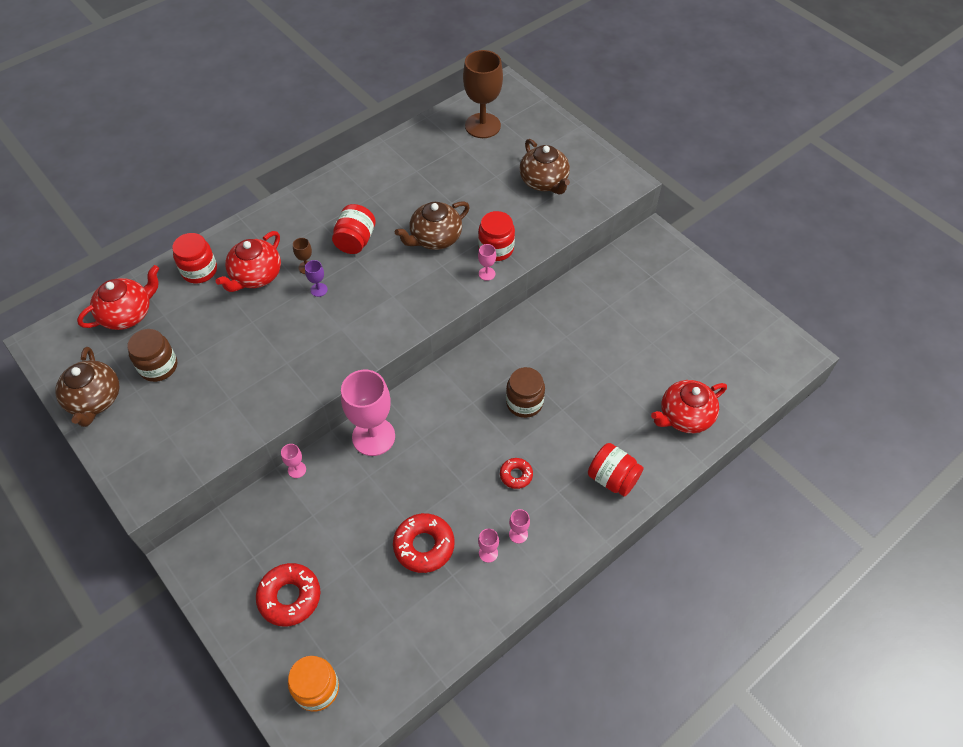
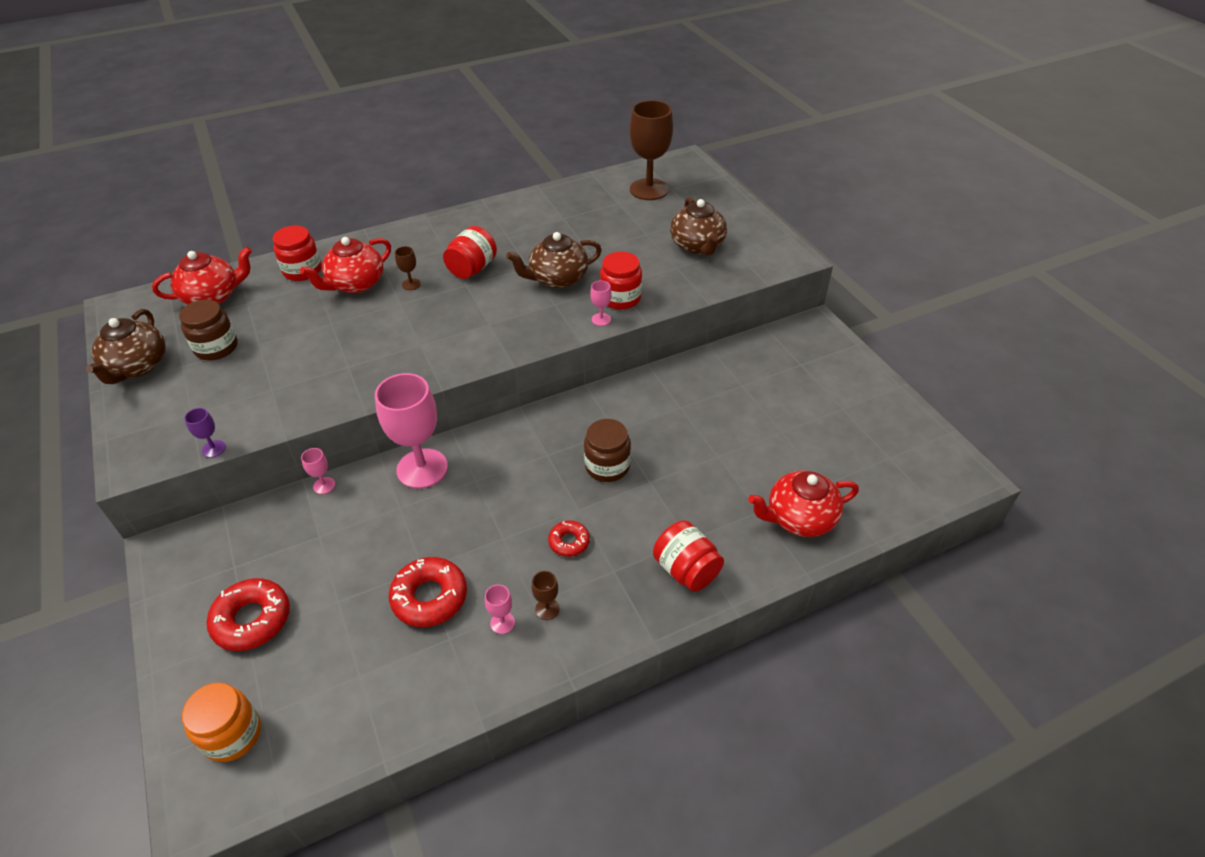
camera: 15 degrees right, 10 degrees down
(319, 290) = (414, 306): purple goblet -> purple goblet (214, 449)
(518, 534) = (547, 609): pink goblet -> brown goblet

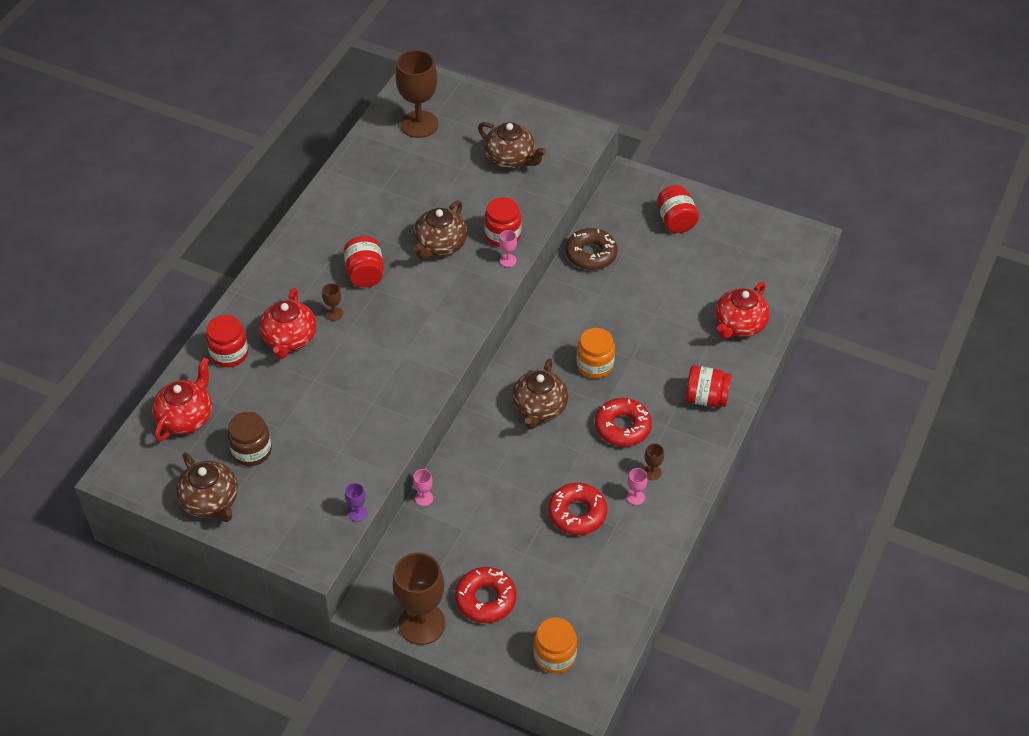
camera: 40 degrees left, 5 degrees up
(177, 599) = (422, 623): none -> brown goblet
(422, 468) = (476, 444): pink goblet -> none
(512, 473) = (539, 408): none -> brown teapot
(569, 542) = (622, 427): red donut -> red donut, size x1.76
(607, 466) = (595, 365): brown jar -> orange jar
(710, 369) = (591, 254): none -> brown donut
(827, 385) = (676, 221): none -> red jar

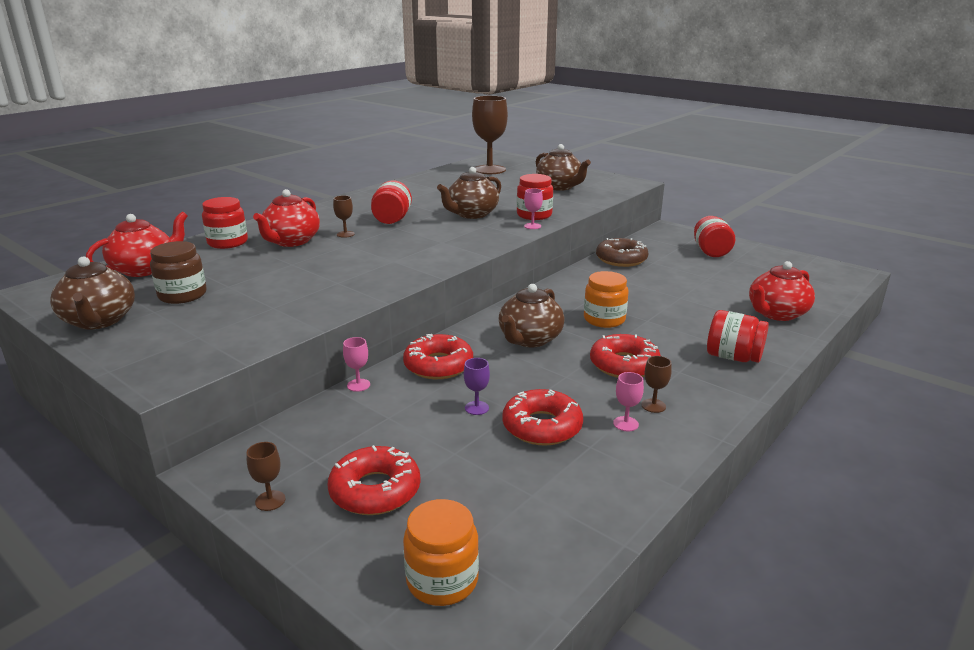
camera: 15 degrees right, 25 degrees down
(357, 513) = (249, 351): purple goblet -> purple goblet (476, 408)
(422, 623) = (270, 500): brown goblet -> brown goblet, size x0.41
(476, 460) = (438, 365): none -> red donut

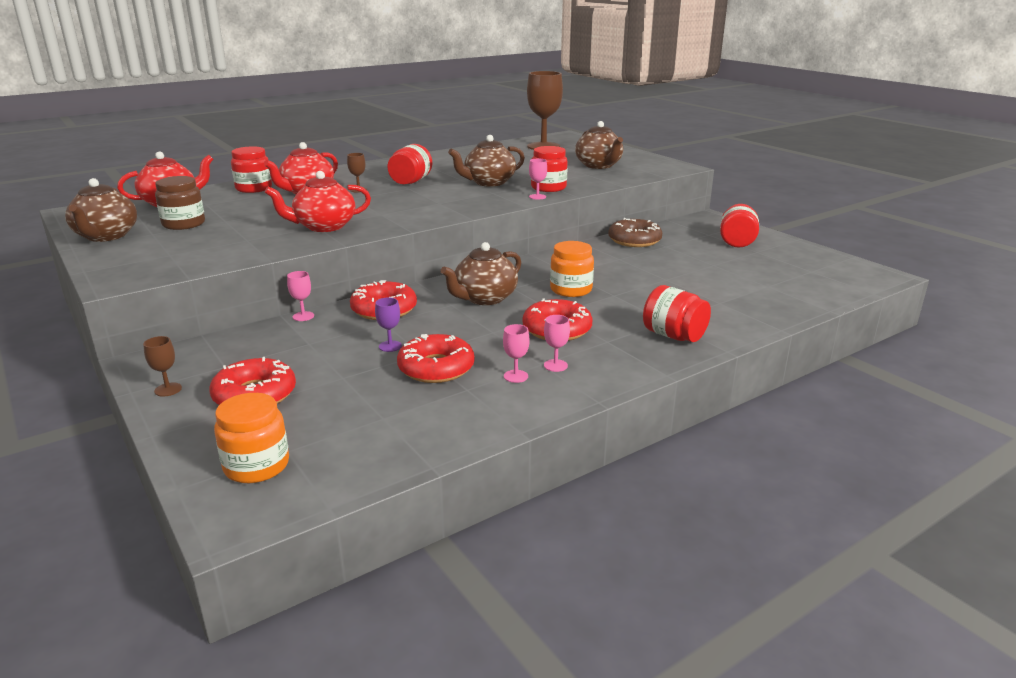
camera: 15 degrees right, 0 degrees up
(653, 406) = (555, 365): brown goblet -> pink goblet
(776, 314) = (756, 303): red teapot -> red teapot (324, 226)

